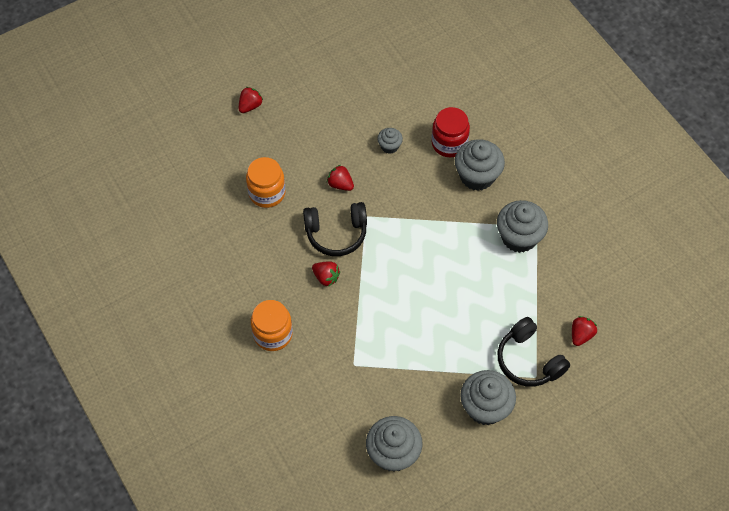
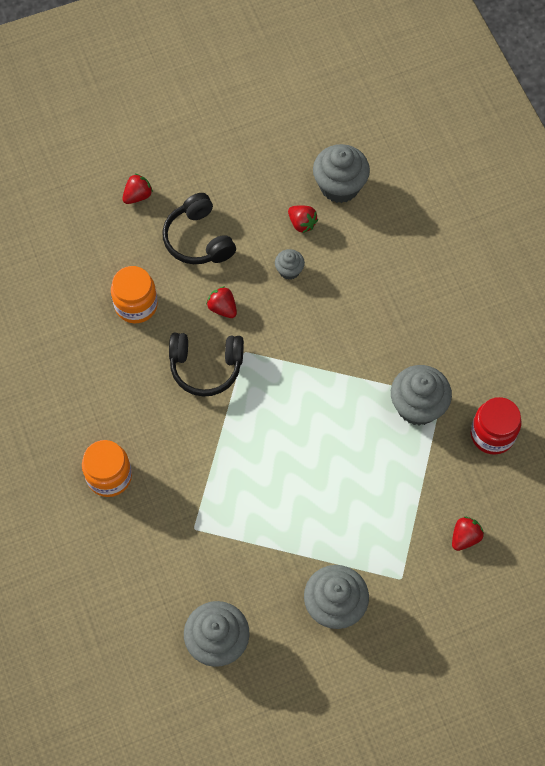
camera: 10 degrees right, 5 degrees up
(326, 277) = (183, 418): red strawberry -> red strawberry (302, 223)
(449, 143) = (359, 278): red jar -> red jar (492, 434)
(477, 176) = (384, 323): grey cupcake -> grey cupcake (339, 186)
(528, 360) = (397, 557): black headphones -> black headphones (198, 239)

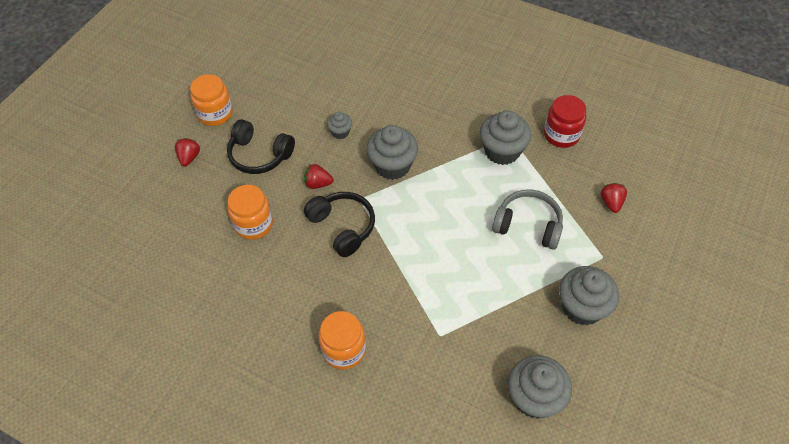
camera: 40 degrees left, 10 degrees down
(197, 165) = (215, 114): none -> orange jar
(206, 367) = (342, 227): black headphones -> black headphones turned 90 degrees counterclockwise
(302, 223) = (321, 101): red strawberry -> none
(339, 186) = (324, 66): grey cupcake -> grey cupcake (392, 165)
(366, 496) = (528, 225): none -> grey headphones

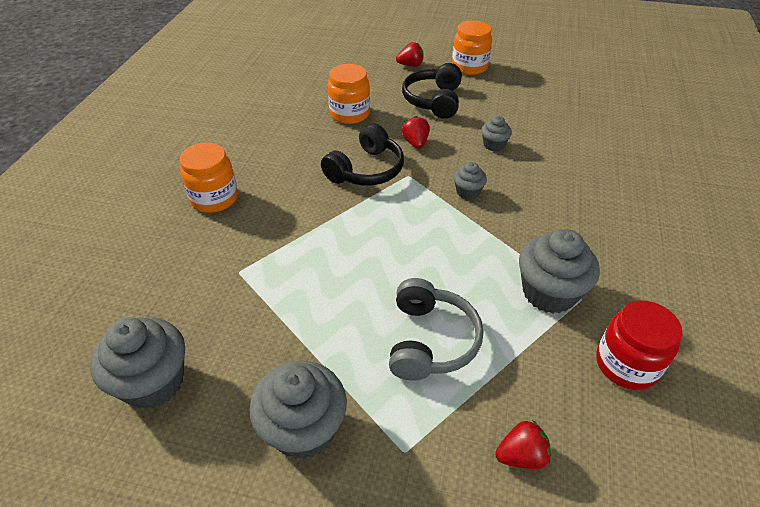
camera: 75 degrees right, 10 degrees down
(392, 165) = (468, 192): grey cupcake -> grey cupcake, size x0.52

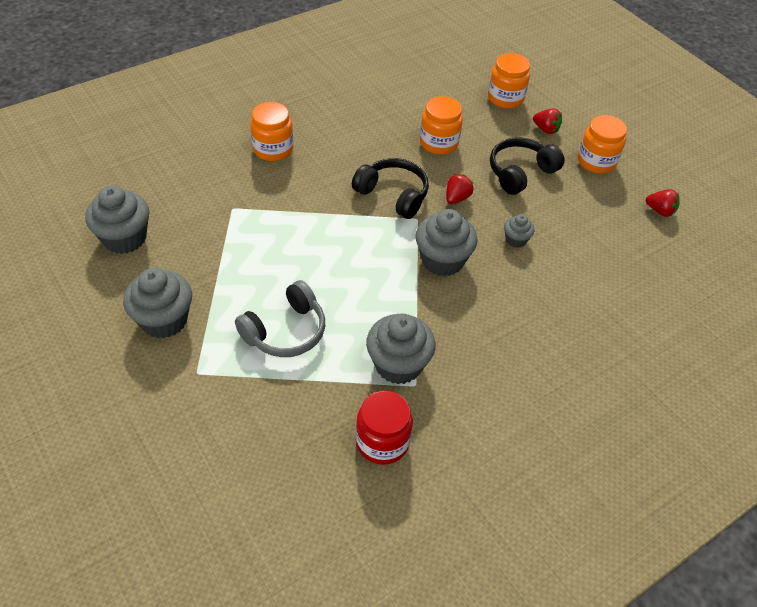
camera: 40 degrees right, 5 degrees up
(356, 60) = (505, 98): none -> orange jar
(366, 170) = (393, 195): black headphones -> black headphones turned 135 degrees counterclockwise
(468, 192) = (442, 260): grey cupcake -> grey cupcake, size x1.94
(521, 455) = (251, 428): red strawberry -> red strawberry (660, 211)

